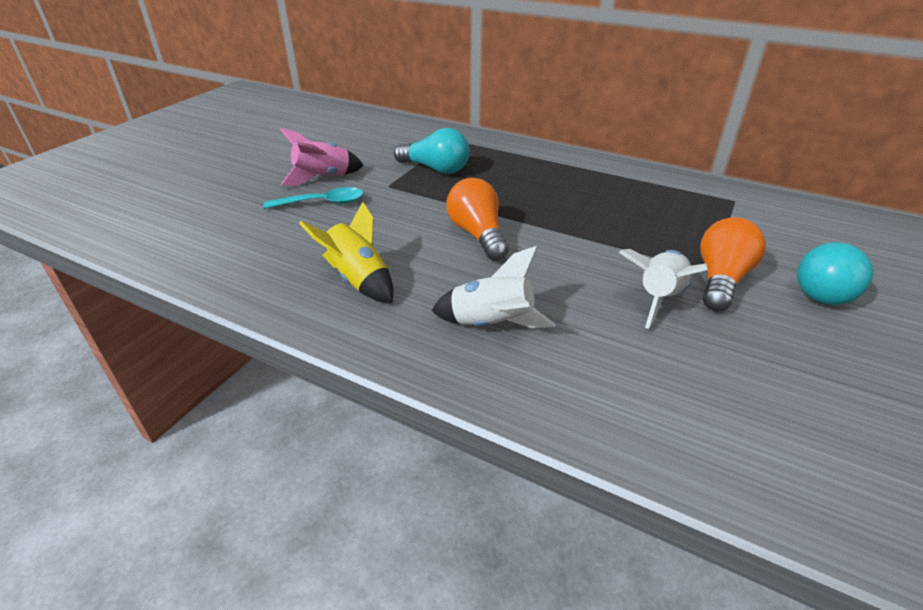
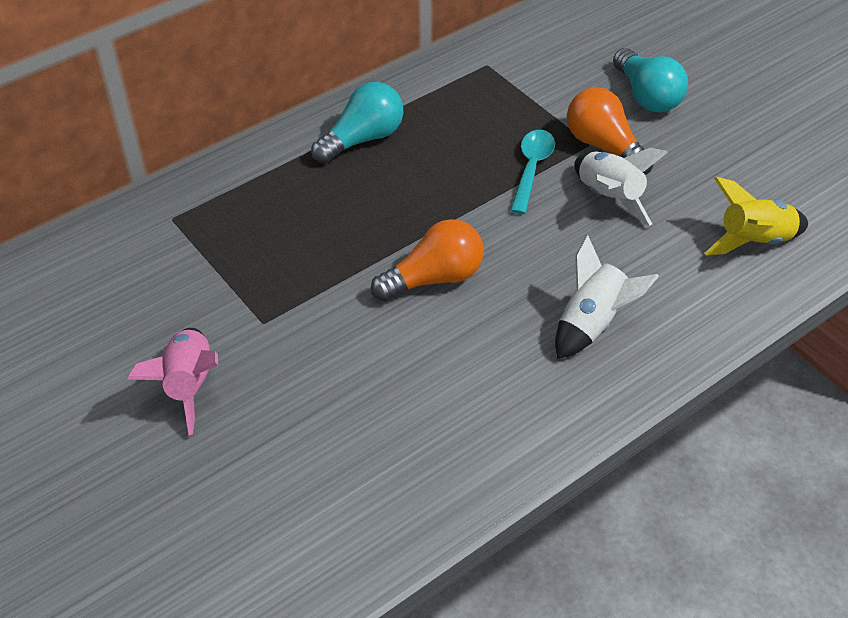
camera: 65 degrees left, 10 degrees up
(322, 203) = (265, 401): turquoise spoon -> turquoise spoon (531, 169)
(358, 280) = (466, 405): yellow rocket -> yellow rocket (753, 241)
(435, 169) = (249, 262): turquoise light bulb -> turquoise light bulb (362, 139)
(478, 235) = (434, 278): orange light bulb -> orange light bulb turned 150 degrees clockwise

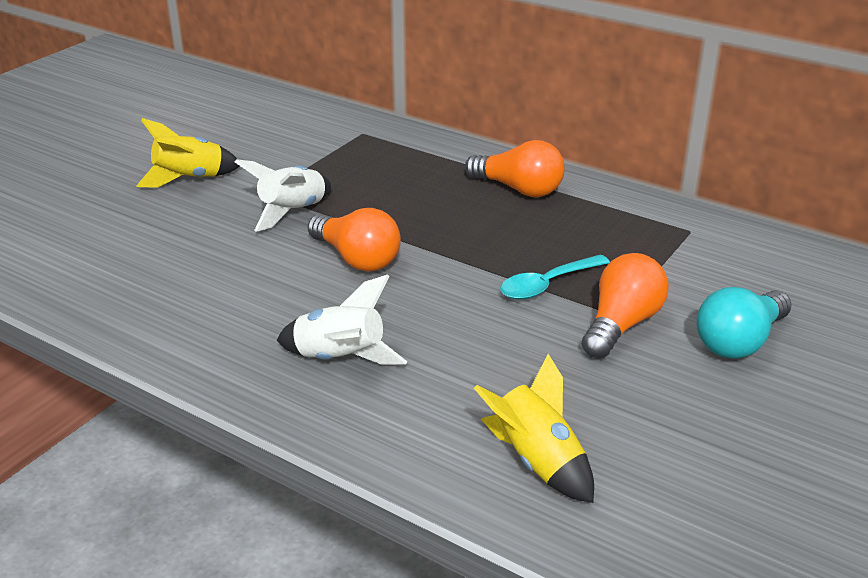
camera: 70 degrees right, 15 degrees down
(189, 385) = (189, 179): pink rocket -> yellow rocket
(362, 139) = (518, 189): turquoise light bulb -> orange light bulb
(531, 169) = (547, 285): turquoise spoon -> turquoise spoon turned 150 degrees clockwise
(609, 197) = (538, 341): white rocket -> white rocket (292, 212)

